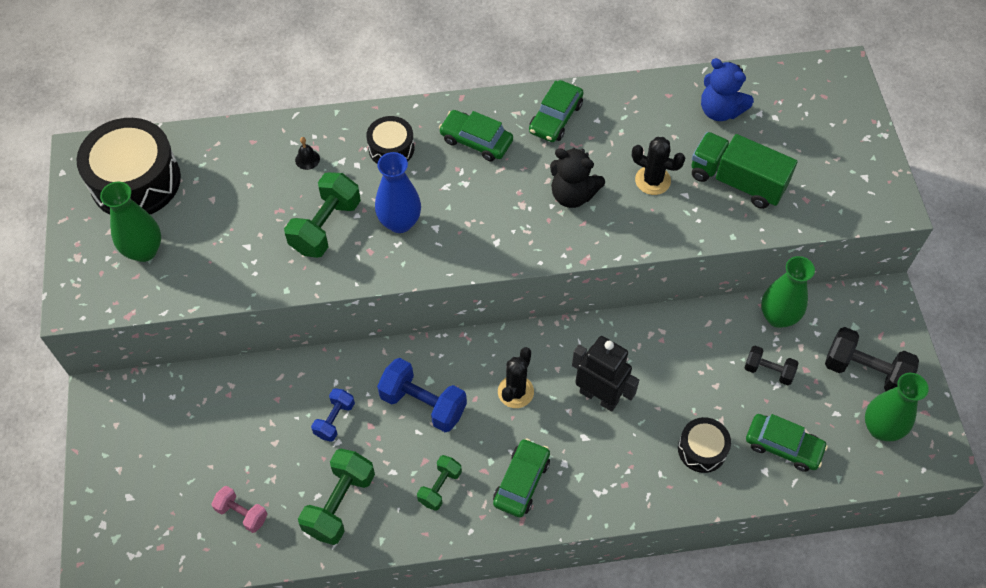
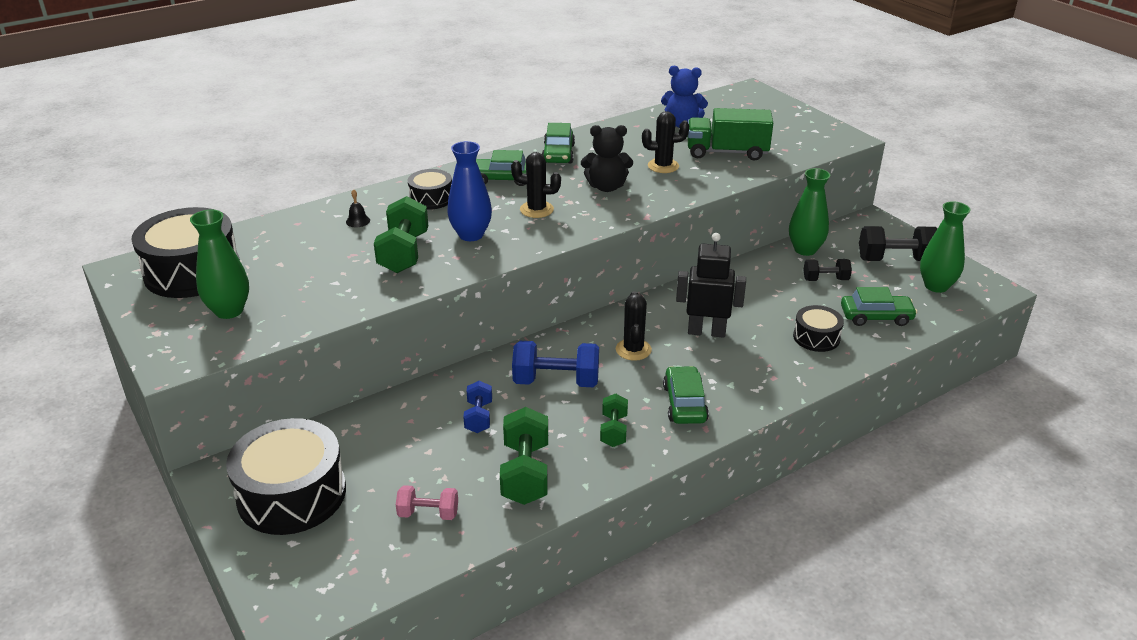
camera: 25 degrees left, 25 degrees down
(149, 444) = (292, 494): none -> black drum
(482, 206) = (536, 210): none -> black cactus

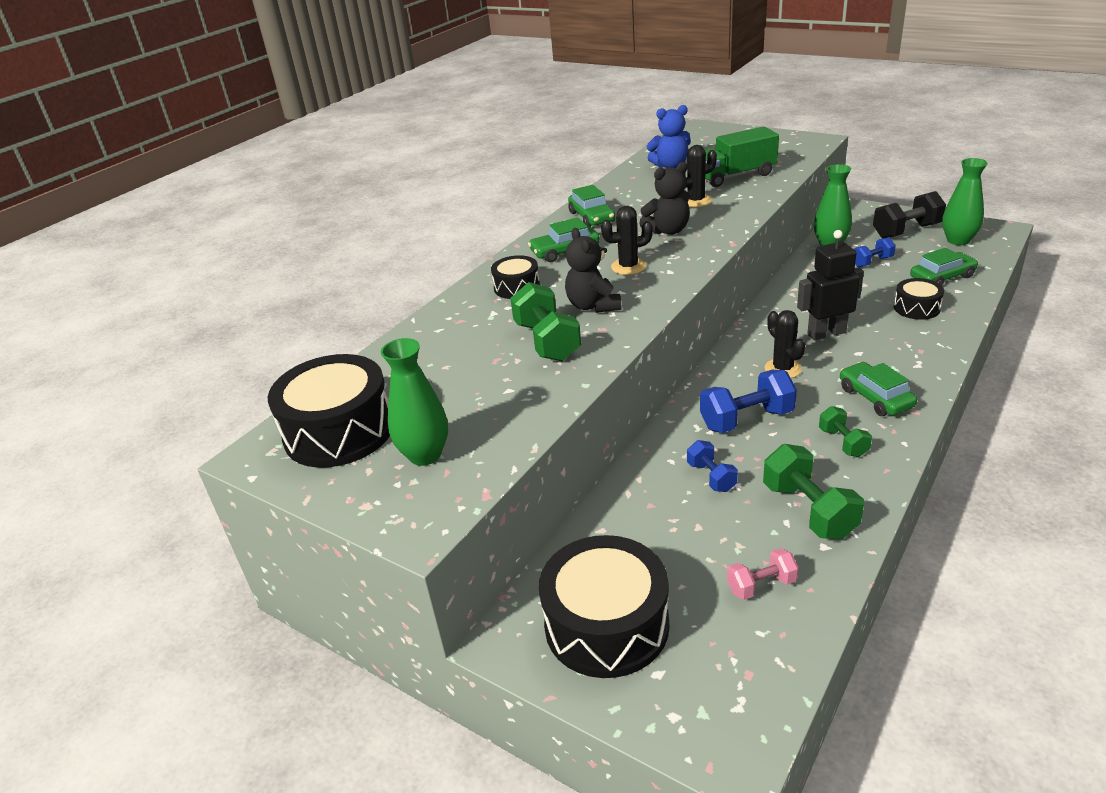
camera: 20 degrees left, 0 degrees up
(358, 221) = (466, 328): black bell -> none
(471, 235) = (593, 306): blue vase -> black teddy bear
(825, 279) = (872, 262): black dumbbell -> blue dumbbell

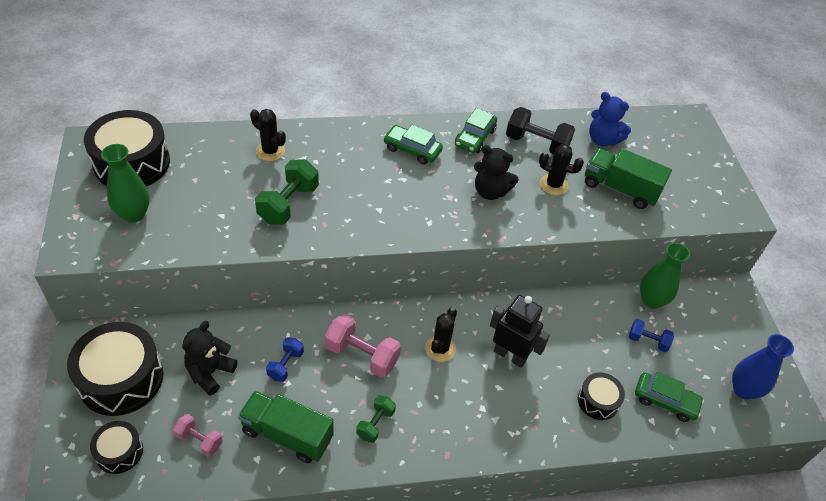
camera: 40 degrees right, 15 degrees up
(517, 287) = (344, 151): black drum -> black drum (119, 452)
(593, 306) = (350, 204): black teddy bear -> black teddy bear (210, 372)
(628, 267) = (417, 196): black cactus -> black cactus (270, 151)
(746, 419) = (362, 355): blue dumbbell -> pink dumbbell
(808, 510) = (287, 435): green dumbbell -> green truck
(875, 397) = (446, 422): green car -> none
(906, 231) = (725, 345): black dumbbell -> black dumbbell (536, 144)
(958, 240) = (743, 389): green vase -> blue vase

